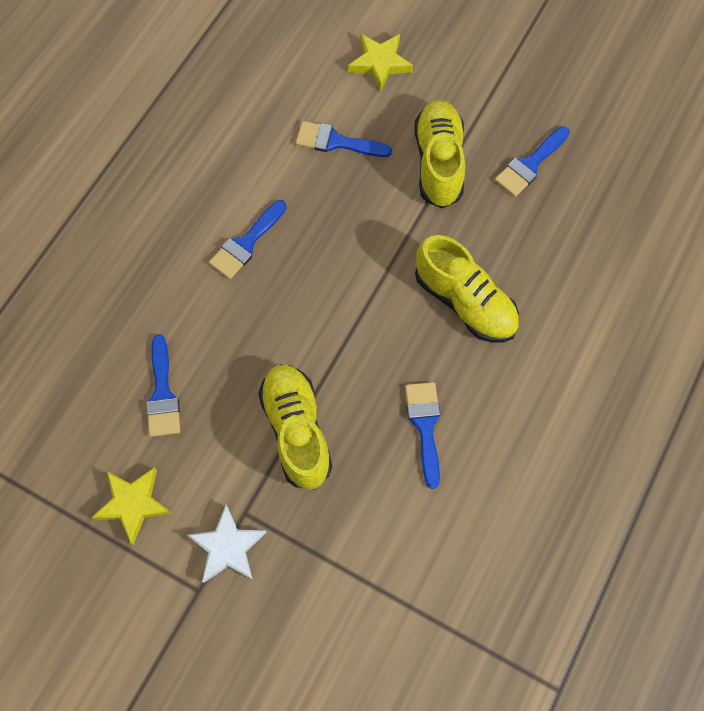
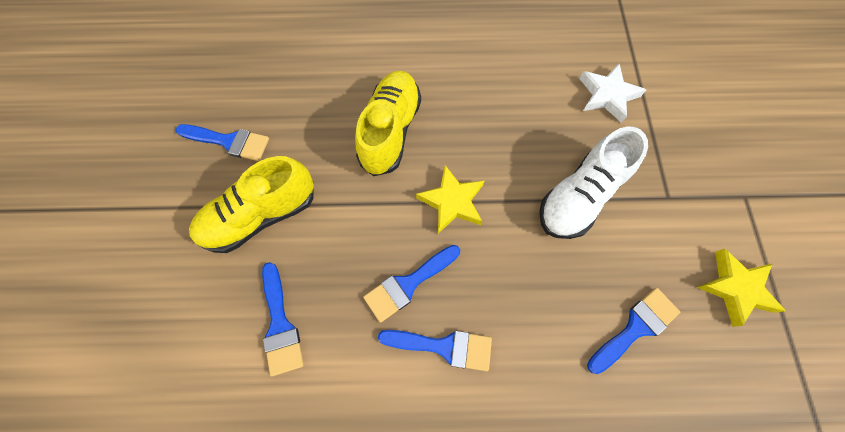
camera: 120 degrees left, 0 degrees up
(228, 547) = (700, 194): white star -> white star (607, 95)
(296, 430) = (580, 196): yellow shoe -> white shoe
(380, 63) = (157, 335): yellow star -> yellow star (452, 202)
(424, 426) = (509, 110): blue brush -> blue brush (408, 284)

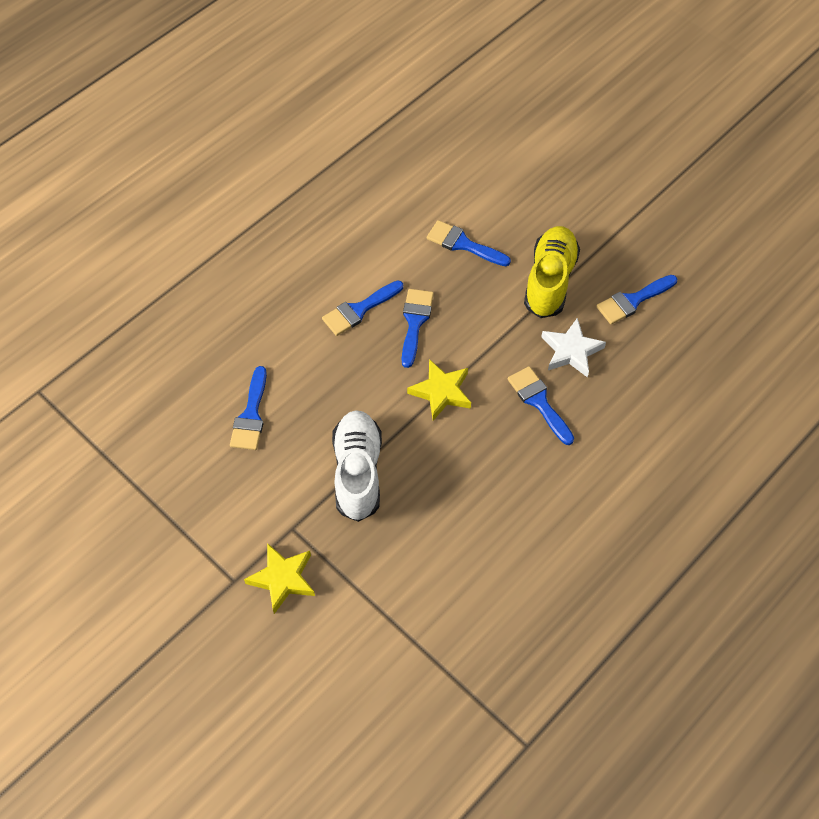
camera: 135 degrees right, 10 degrees down
(390, 131) = (539, 402): yellow shoe -> blue brush
(607, 95) = (409, 581): white star -> white star (571, 351)
(735, 288) = (200, 497): yellow star -> yellow star (282, 579)

